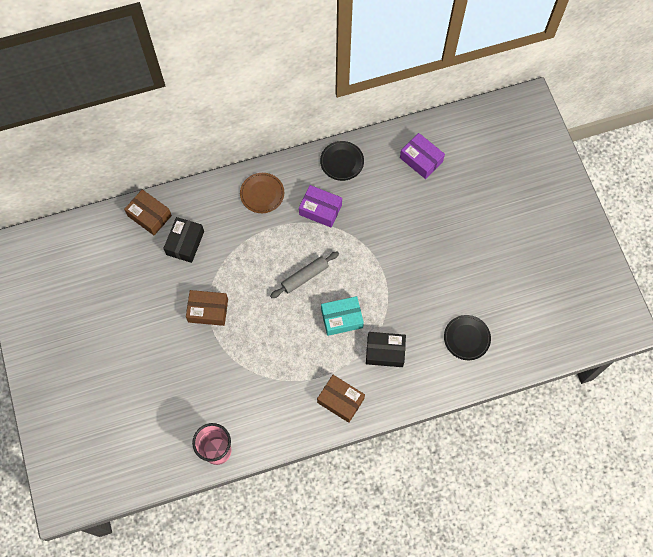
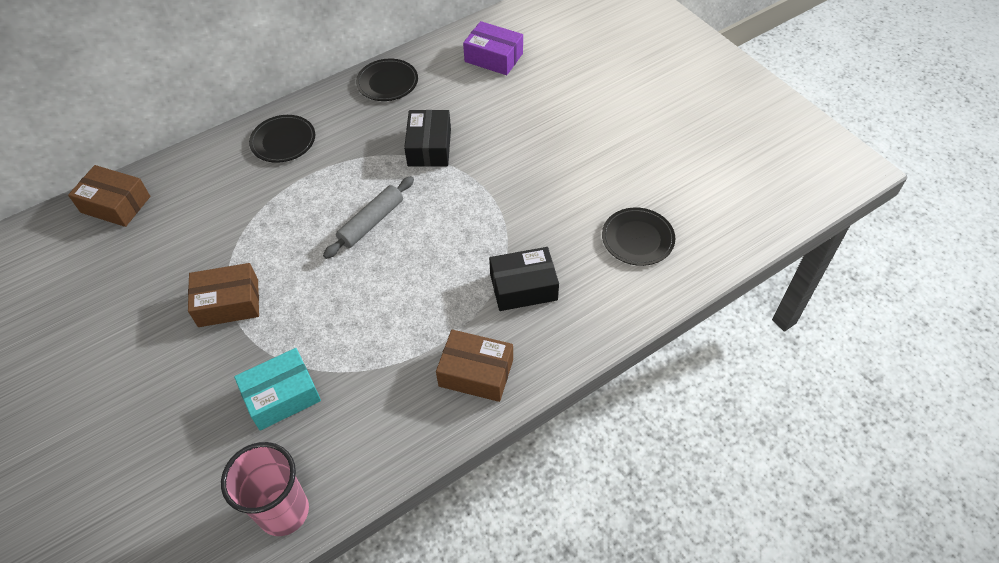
camera: 15 degrees left, 15 degrees down
(185, 243) = (177, 225): black box -> black box (429, 147)
(262, 194) = (283, 141): brown plate -> black plate
(320, 209) = (372, 139): purple box -> none
(342, 318) = (443, 261): turquoise box -> turquoise box (282, 396)

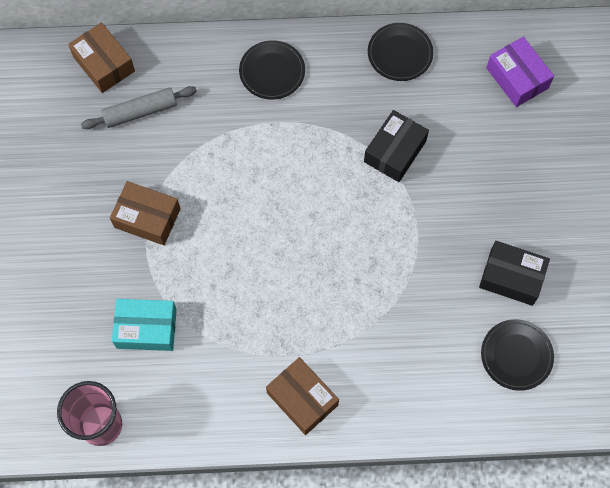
camera: 30 degrees right, 15 degrees up
(371, 222) = (300, 204): grey rolling pin -> grey rolling pin (140, 112)
(523, 287) = (388, 344): black box -> black box (511, 277)

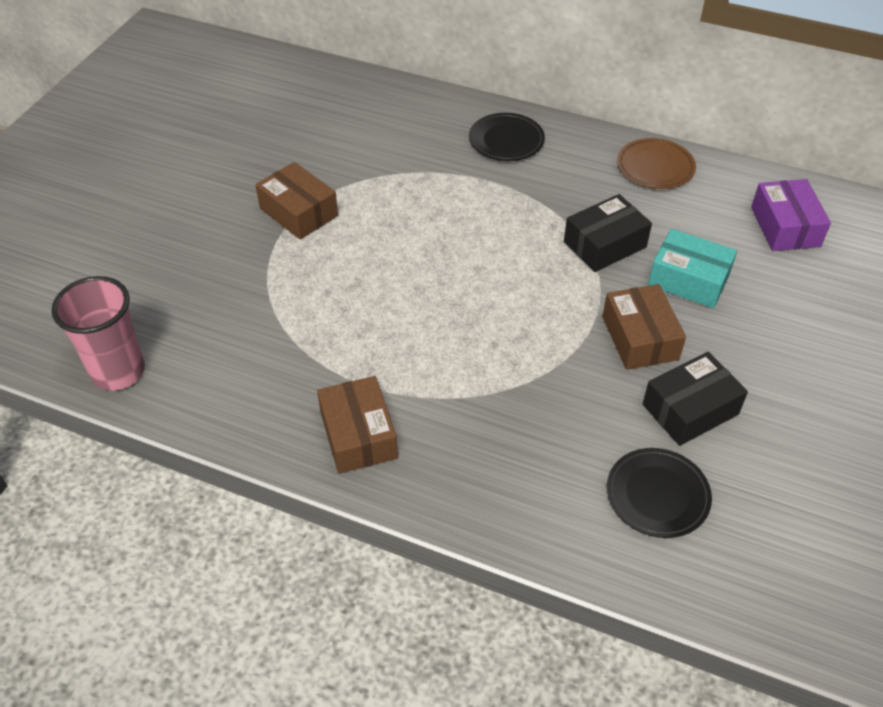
camera: 25 degrees right, 20 degrees down
(104, 64) = (341, 86): brown box -> brown box (640, 338)
(140, 112) = (351, 130): grey rolling pin -> none
(146, 328) = (230, 303): turquoise box -> turquoise box (688, 280)
(400, 53) = (655, 167): black plate -> brown plate
(511, 277) = (690, 409): black box -> black box turned 75 degrees counterclockwise

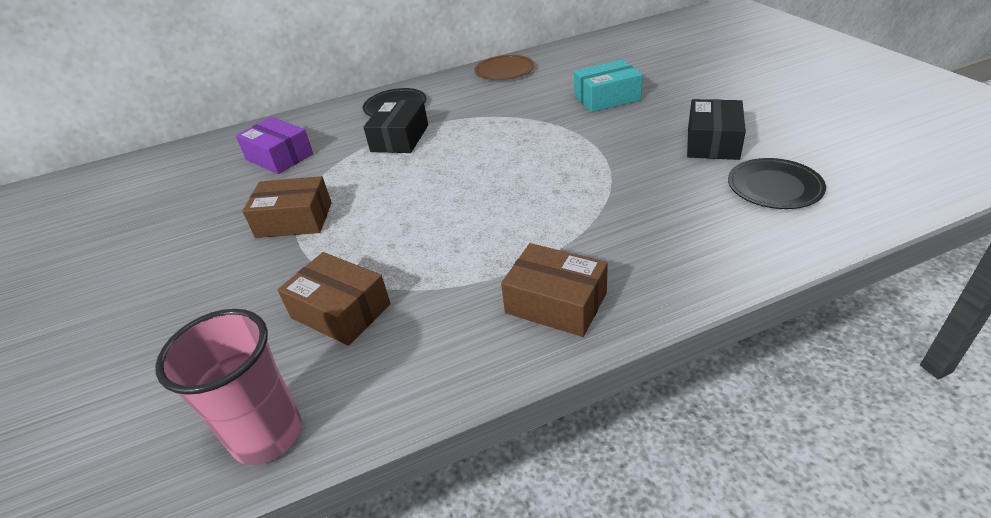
camera: 40 degrees left, 10 degrees down
(605, 244) = (536, 111): black box -> black box (400, 138)
(640, 338) = (630, 133): brown box -> brown box (340, 311)
(785, 227) = (611, 55): purple box -> purple box (279, 157)

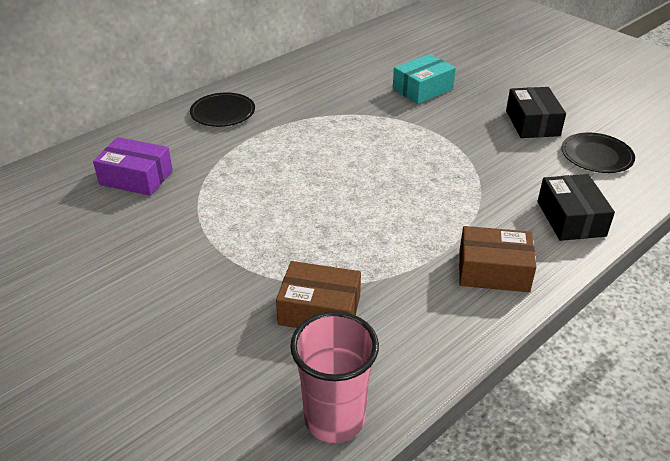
camera: 25 degrees left, 0 degrees up
(294, 220) = (207, 238): brown box -> none
(400, 138) = (253, 145): black box -> black box (570, 218)
(504, 70) = (309, 67): brown plate -> none

